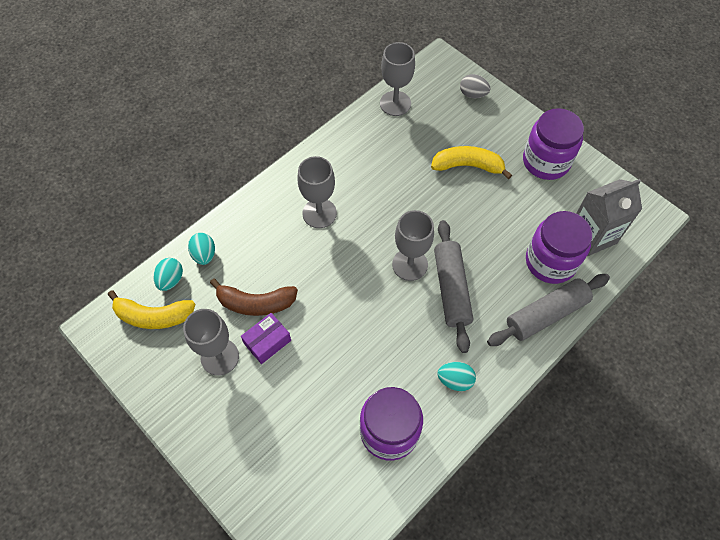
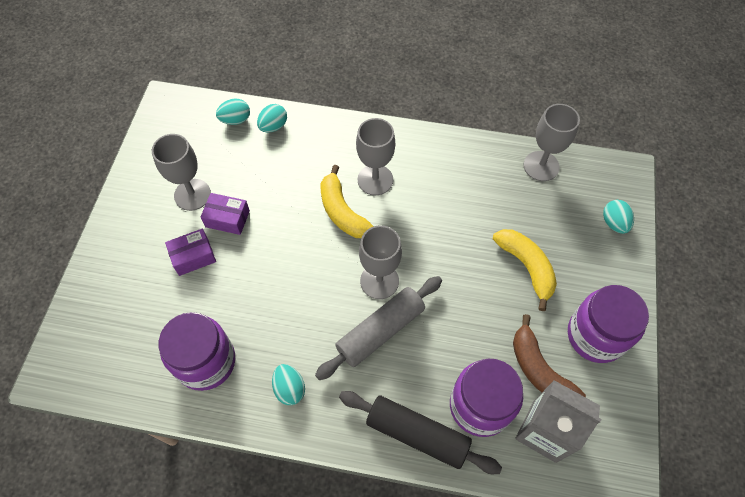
camera: 55 degrees right, 0 degrees up
(153, 316) = (197, 130): yellow banana -> yellow banana (342, 212)
(256, 303) = (256, 188): brown banana -> brown banana (539, 370)
(283, 389) = (193, 256): none -> purple box
(473, 94) = (614, 223): grey egg -> turquoise egg
(546, 314) = (417, 434): grey rolling pin -> black rolling pin

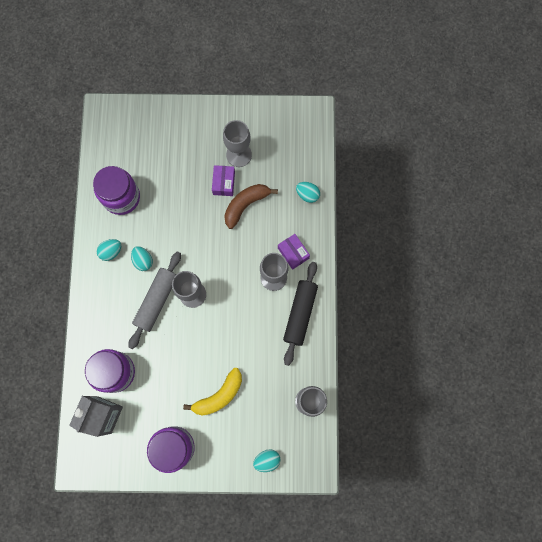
camera: 80 degrees right, 15 degrees up
(193, 256) = (192, 169): purple box -> purple box (293, 253)
(235, 120) = (308, 166): turquoise egg -> turquoise egg (143, 261)
(342, 212) = (242, 259): yellow banana -> none
(380, 331) = (157, 301): grey rolling pin -> grey rolling pin turned 75 degrees clockwise
(417, 434) = (93, 334): black rolling pin -> black rolling pin (300, 314)
(539, 370) = (144, 409): brown banana -> brown banana (245, 205)

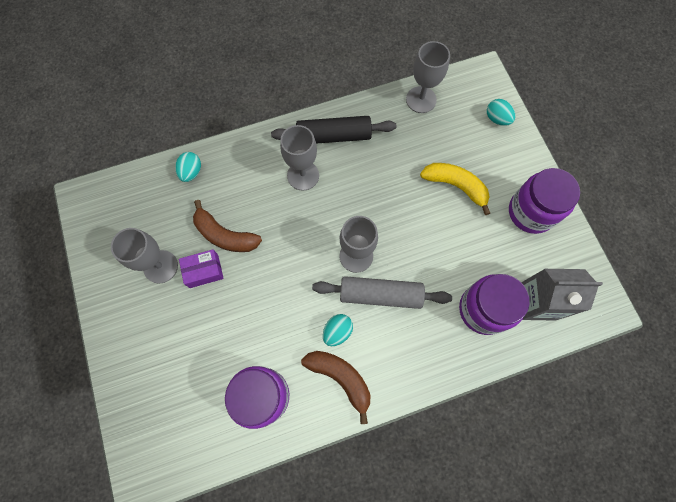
camera: 110 degrees left, 5 degrees down
(111, 252) = (340, 378): turquoise egg -> brown banana
(293, 253) = (267, 164): purple box -> none

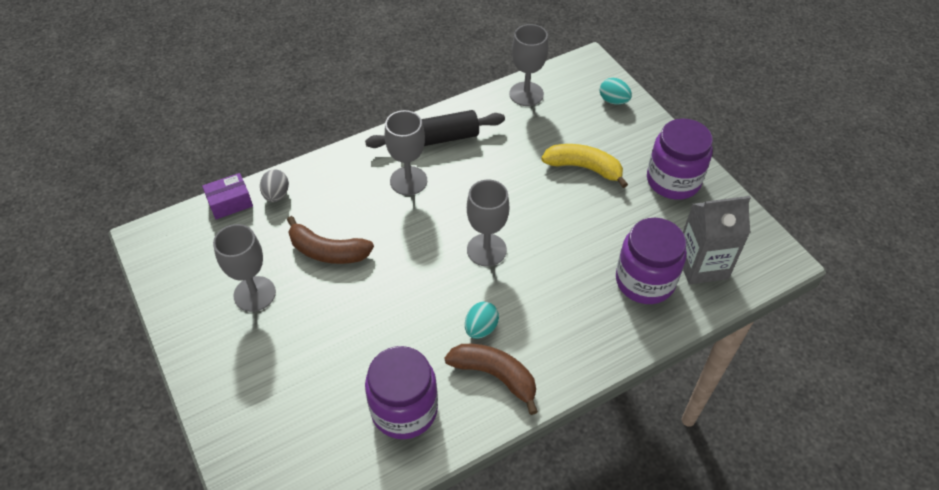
camera: 10 degrees left, 20 degrees down
(191, 172) = (276, 195): turquoise egg -> grey egg
(204, 271) = (308, 291): purple box -> purple box (230, 202)
(380, 294) = (523, 284): grey rolling pin -> none

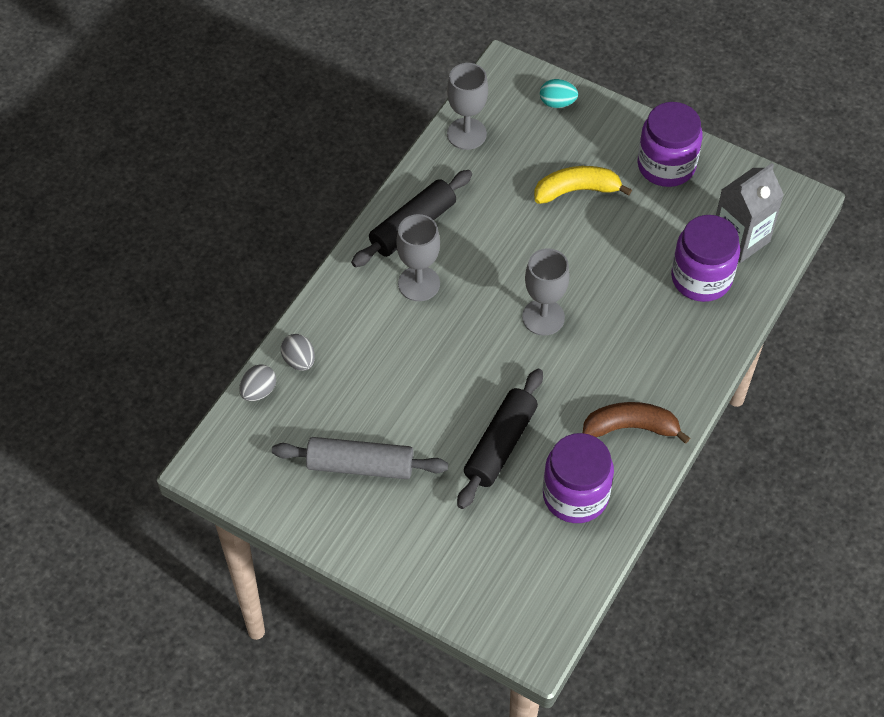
camera: 30 degrees left, 5 degrees up
(230, 202) = (258, 391): purple box -> grey egg
(254, 294) = (360, 466): grey goblet -> grey rolling pin
(327, 251) = (396, 392): brown banana -> none
(374, 333) = (500, 445): none -> black rolling pin
(481, 328) = (590, 392): turquoise egg -> none

